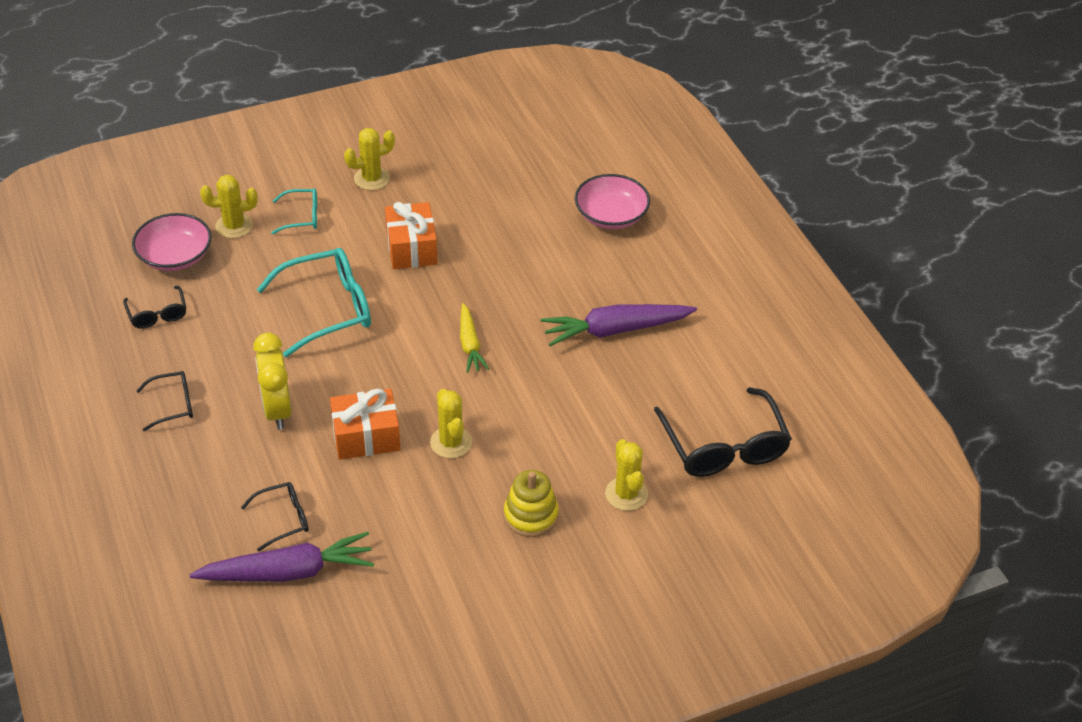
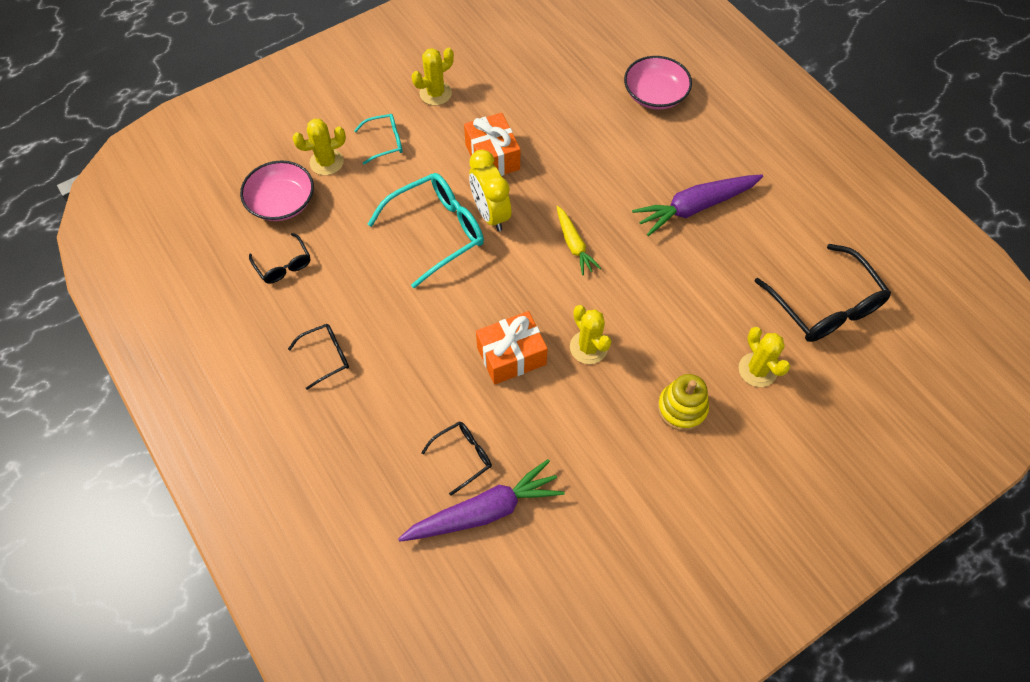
camera: 10 degrees left, 15 degrees up
(277, 410) = (423, 344): yellow clock -> yellow clock (490, 214)

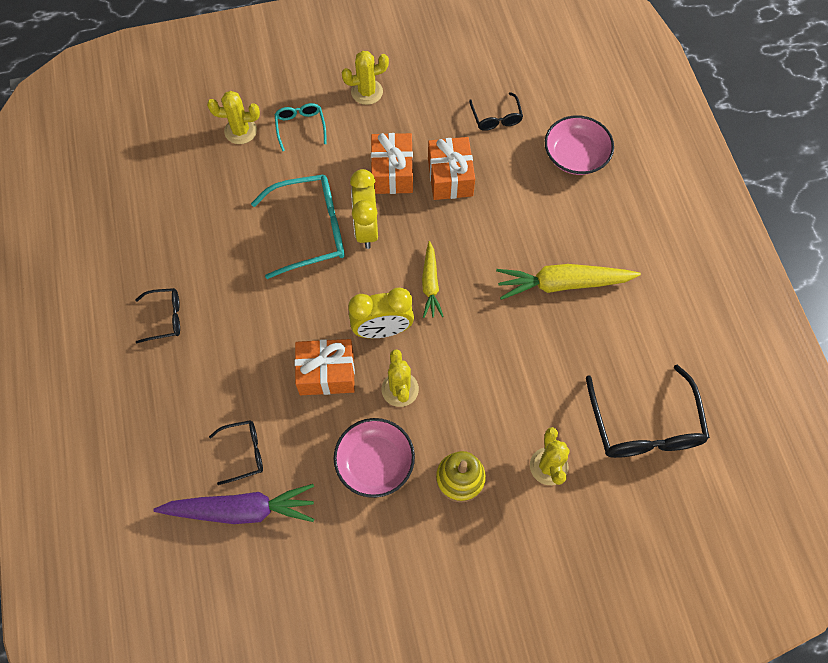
camera: 20 degrees right, 5 degrees up
(282, 202) = (186, 158): pink bowl -> pink bowl (375, 462)
(283, 265) = (163, 219): black glasses -> black glasses (496, 118)
(385, 142) = (300, 127): turquoise glasses -> turquoise glasses turned 105 degrees counterclockwise
(547, 299) = (382, 330): none -> yellow clock
(549, 145) = (450, 177): none -> orange gift
(695, 207) = (563, 284): purple carrot -> yellow carrot

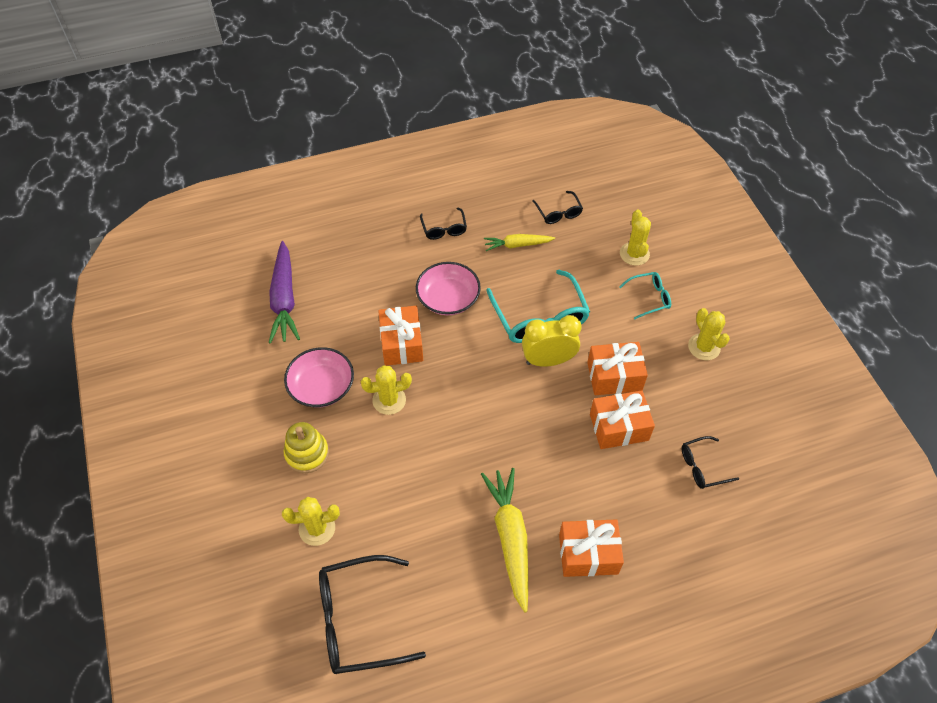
camera: 85 degrees right, 10 degrees down
(244, 453) = (330, 295): black glasses -> black glasses (558, 213)
(382, 330) = (445, 382): yellow clock -> none
(430, 284) = (496, 417): yellow carrot -> yellow carrot (517, 245)
(575, 156) = (671, 550): pink bowl -> pink bowl (448, 298)
(579, 221) = (588, 554): none -> orange gift

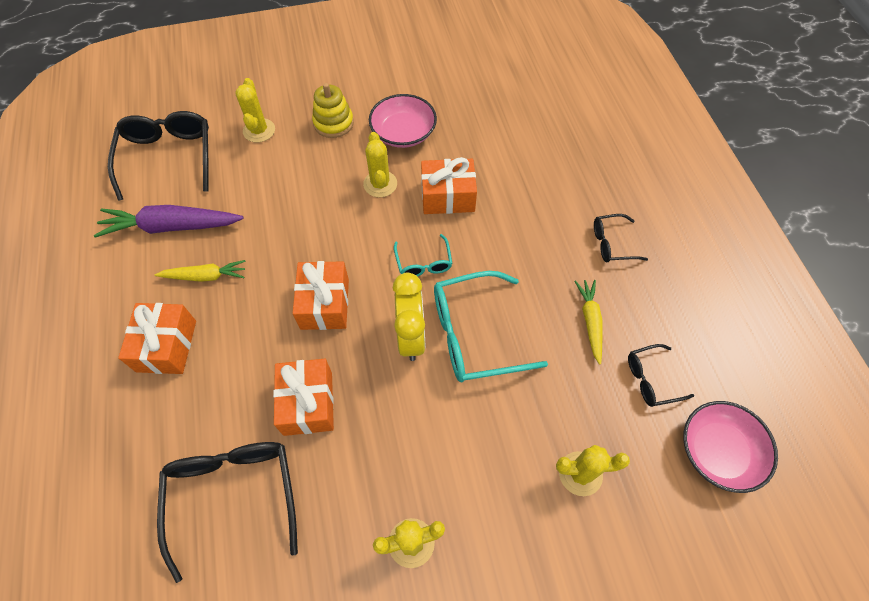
camera: 95 degrees right, 5 degrees up
(284, 299) = (510, 104): purple carrot -> purple carrot (171, 227)
(448, 298) = (506, 242): pink bowl -> pink bowl (718, 451)
(510, 538) = (205, 276): yellow carrot -> yellow carrot, size x0.59
(614, 376) = (379, 410): orange gift -> orange gift (325, 304)
(649, 298) = (500, 480): turquoise glasses -> turquoise glasses (423, 263)
(702, 467) = (233, 496): black glasses -> black glasses, size x1.90

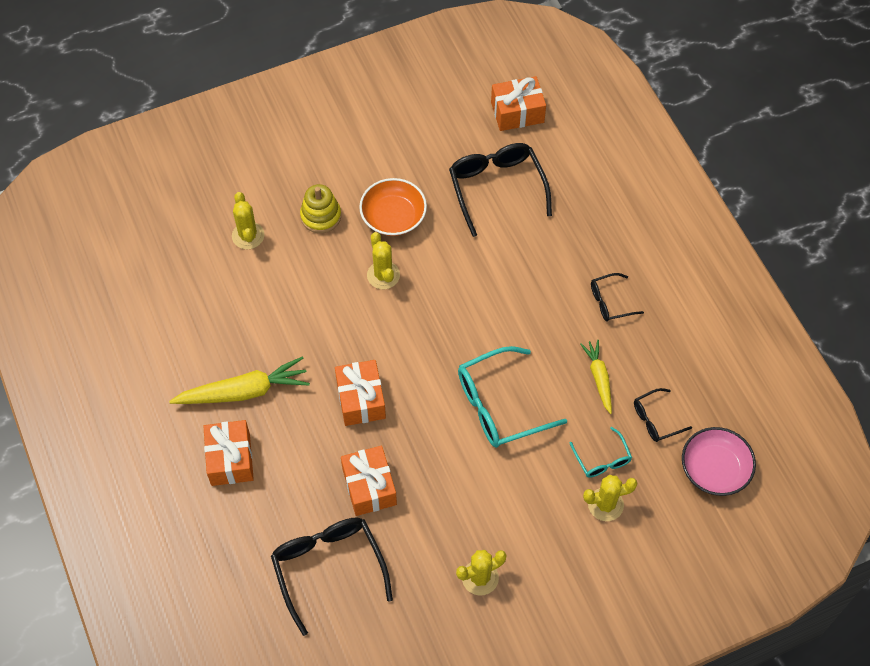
camera: 10 degrees left, 0 degrees up
(168, 158) = (166, 279): black glasses -> black glasses (497, 188)
(171, 227) = (195, 349): purple carrot -> none
(205, 276) = (243, 391): yellow carrot -> yellow carrot, size x1.68
(403, 133) = (393, 216): pink bowl -> orange bowl
(411, 336) = (444, 416): yellow clock -> none
(423, 263) = (441, 347): turquoise glasses -> turquoise glasses (602, 459)
(448, 196) = (450, 278): orange gift -> orange gift (517, 112)

